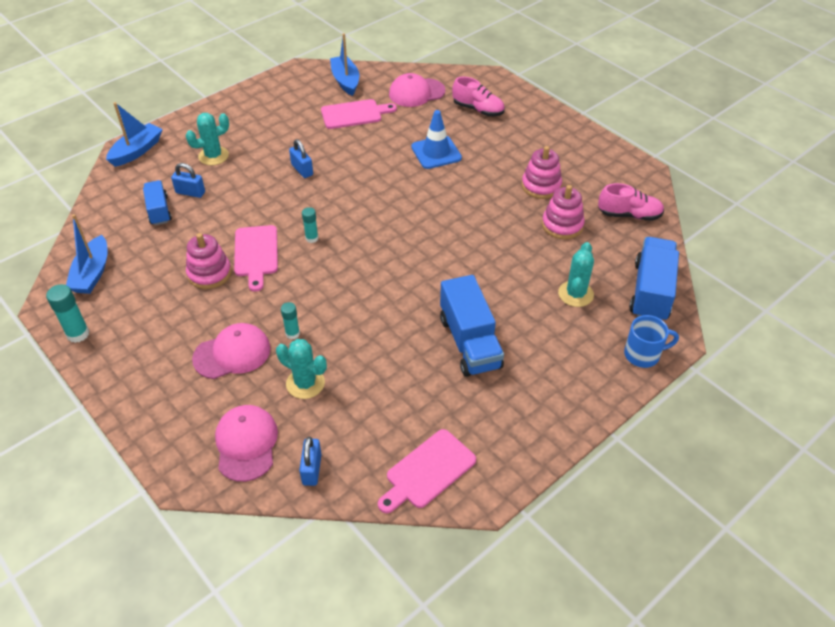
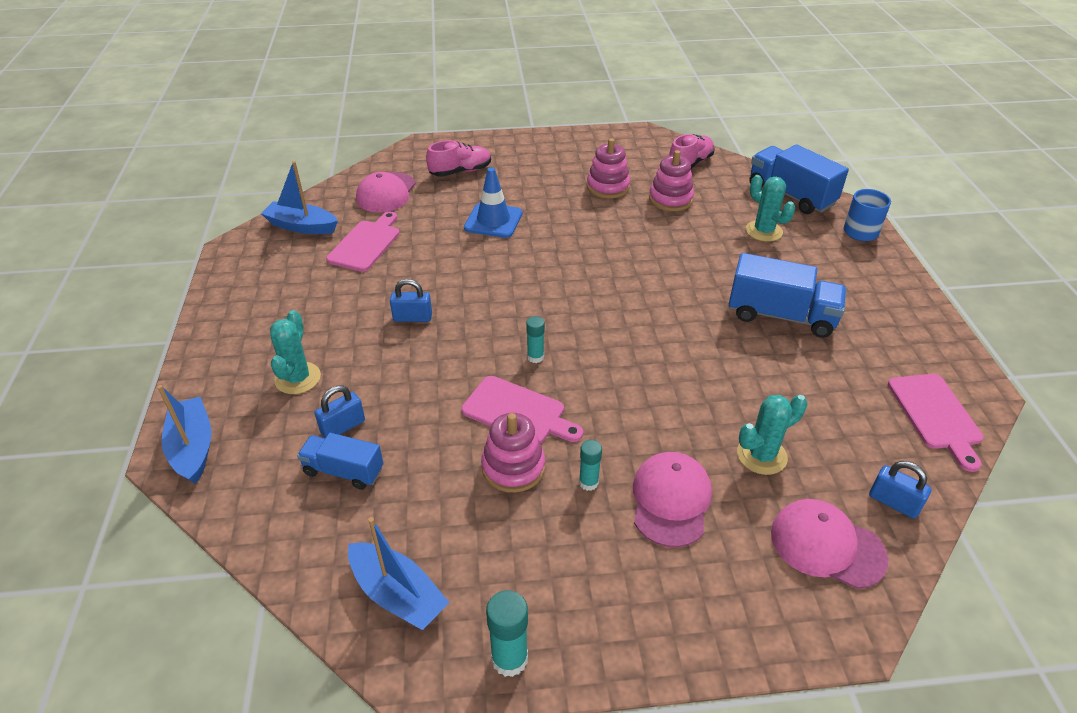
camera: 55 degrees left, 5 degrees down
(292, 334) = (676, 434): turquoise glue stick -> turquoise glue stick (588, 482)

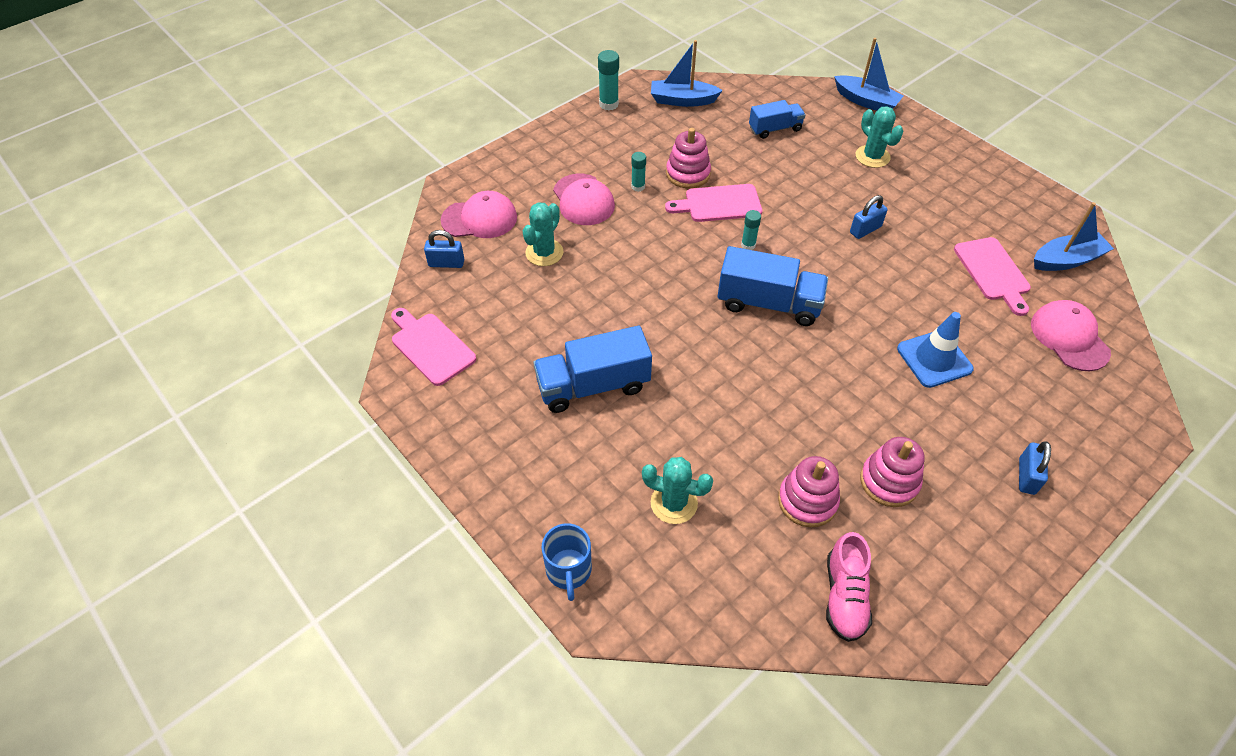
camera: 145 degrees right, 10 degrees up
(343, 427) = (807, 147): blue padlock -> blue padlock (1026, 476)
(460, 171) = (1053, 411): pink shoe -> none
(790, 195) = (682, 600): blue truck -> blue truck (768, 303)

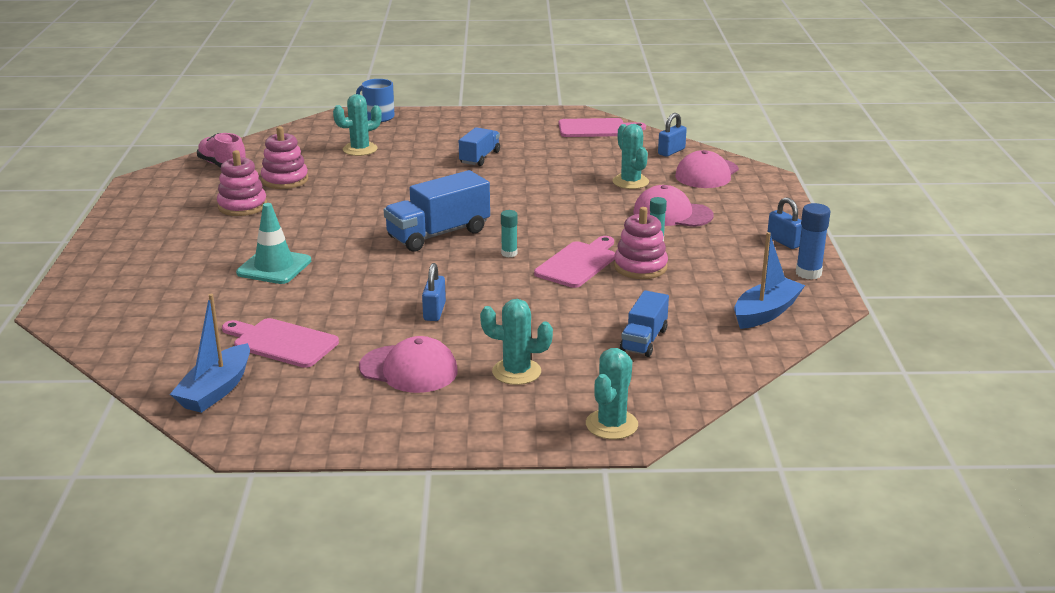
camera: 130 degrees right, 25 degrees down
(593, 385) = (479, 157): blue truck -> blue truck, size x0.61
(608, 104) = (808, 273): turquoise glue stick -> blue glue stick
(866, 101) = (611, 424): blue boat -> turquoise cactus
(934, 359) = (274, 267): blue traffic cone -> turquoise traffic cone
(1026, 476) = (147, 247): blue padlock -> blue padlock (784, 242)
(1069, 338) = (169, 333): pink cap -> pink cap (408, 369)

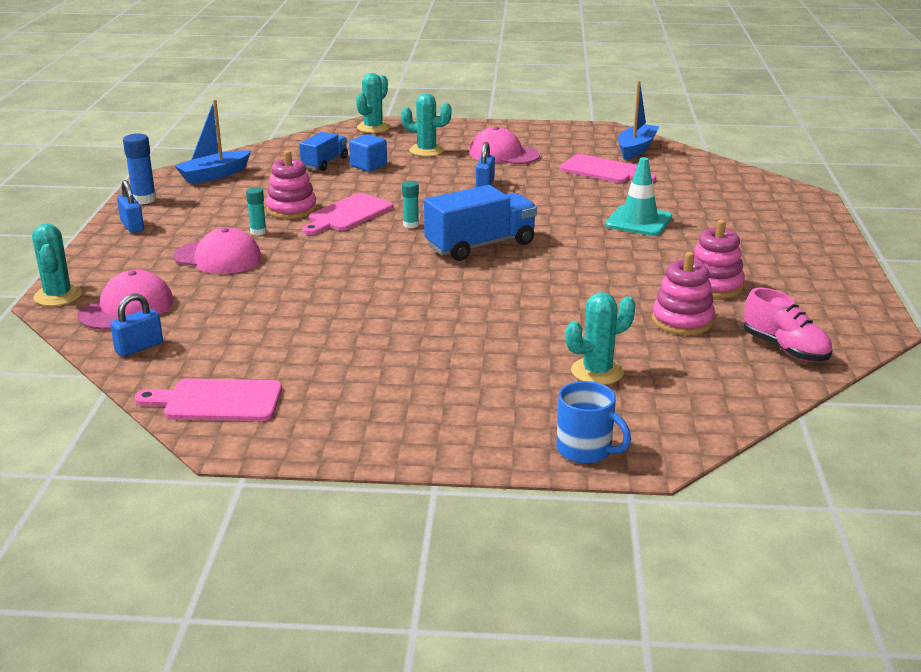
camera: 175 degrees left, 0 degrees up
(479, 157) = (419, 348): blue truck -> none
(585, 338) = (368, 166): none -> blue cube
(630, 182) = (234, 300): turquoise cactus -> turquoise cactus (58, 296)

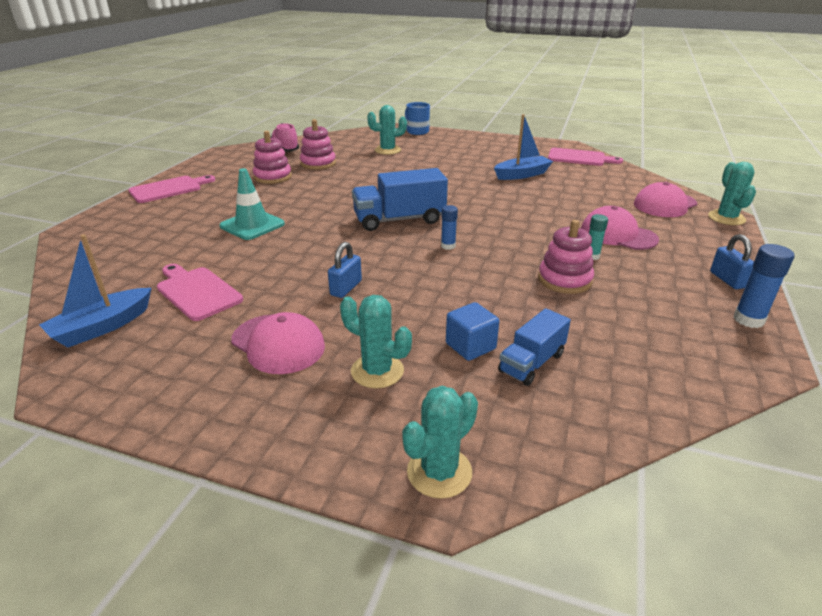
camera: 165 degrees left, 5 degrees up
(139, 347) = (638, 182): blue padlock -> none
(214, 175) = (686, 358): blue boat -> blue boat (522, 175)
(348, 214) = (505, 266): pink cutting board -> pink cutting board (169, 189)
(411, 225) = (448, 246): turquoise glue stick -> blue glue stick

